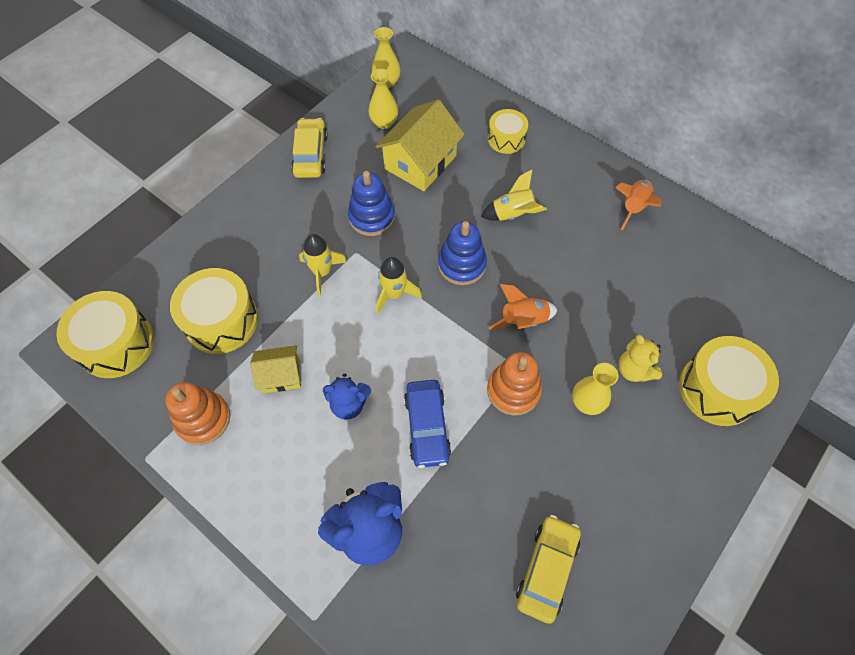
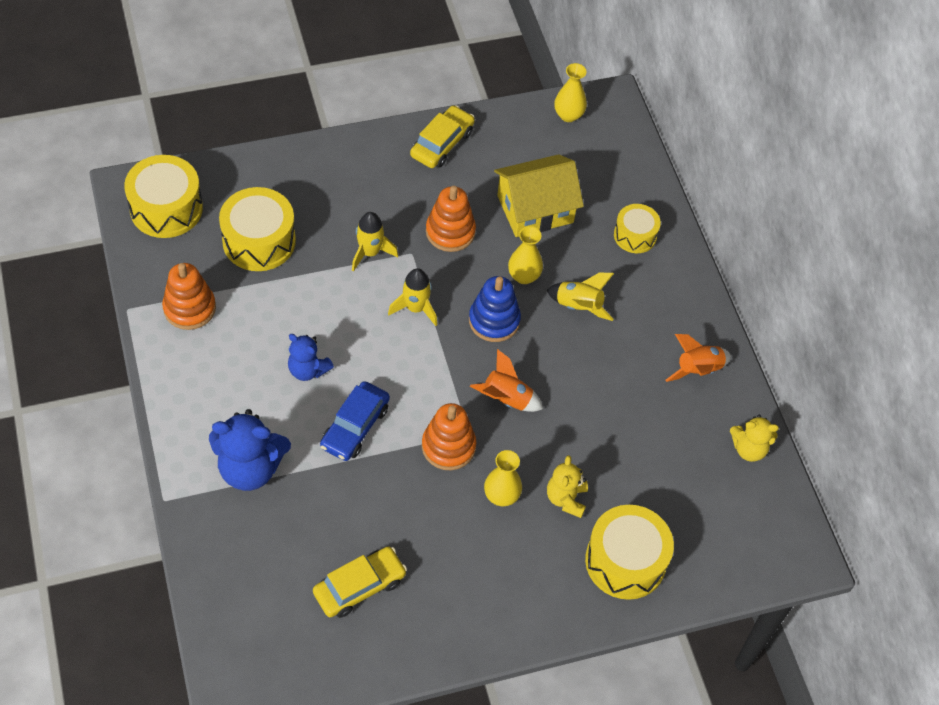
camera: 30 degrees right, 5 degrees down
(281, 375) = (273, 313): yellow house -> none
(372, 217) = (450, 232): blue stacking toy -> orange stacking toy
(384, 123) = (533, 153): yellow vase -> yellow vase (523, 276)
(717, 242) = (748, 449): none -> yellow teddy bear

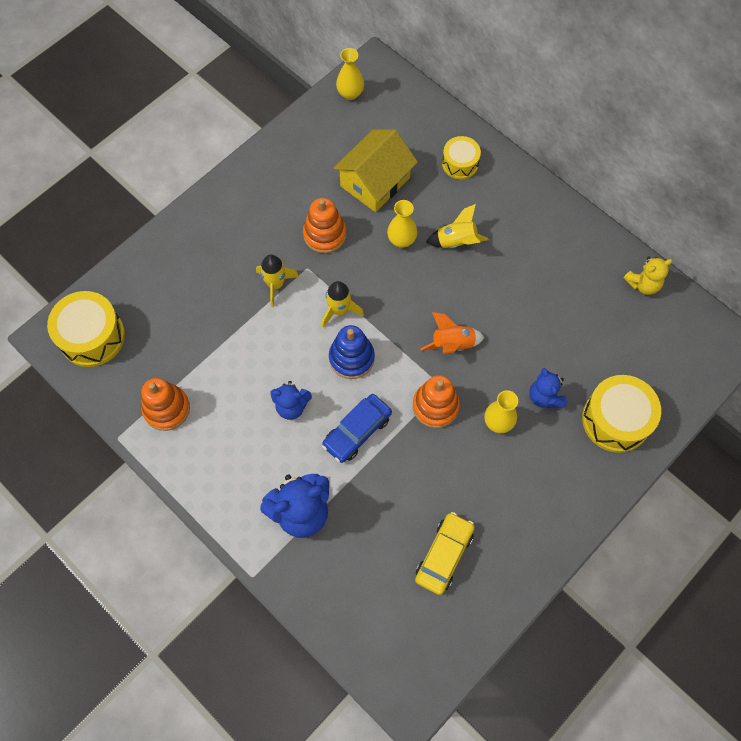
camera: 25 degrees left, 10 degrees up
(259, 241) = (184, 323): yellow drum -> none
(355, 427) = (357, 431): blue car -> blue car turned 45 degrees clockwise
(442, 143) = (271, 166): yellow car -> none
(494, 321) = (403, 287): blue stacking toy -> blue stacking toy (351, 358)
(566, 499) = (544, 397): yellow teddy bear -> blue teddy bear
(698, 370) = (570, 244): orange rocket -> none

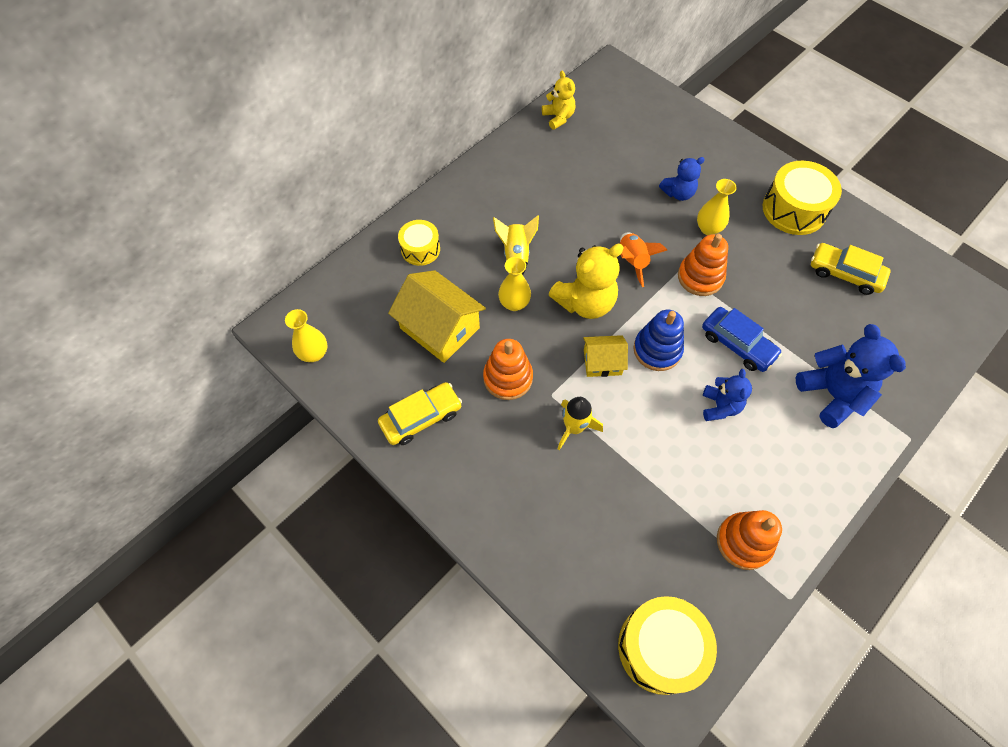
camera: 90 degrees left, 5 degrees down
(289, 172) = (421, 418): none -> yellow car
(339, 310) = (602, 362): yellow rocket -> yellow house
(403, 299) = (585, 302): none -> yellow teddy bear
(615, 420) = (693, 146): yellow drum -> yellow drum (794, 209)

